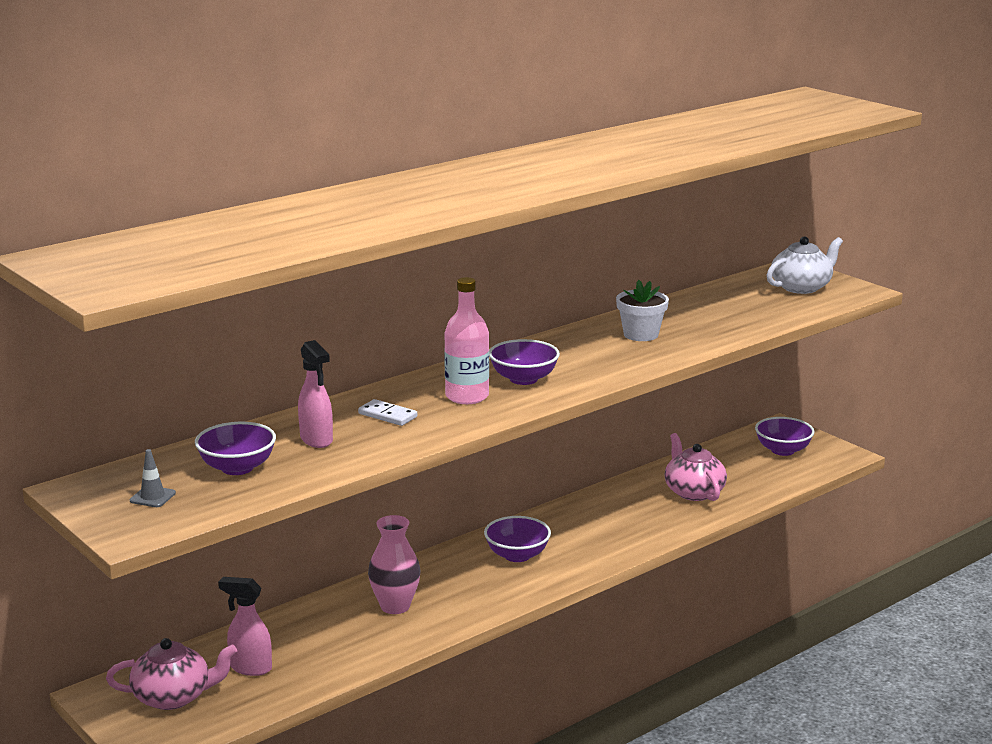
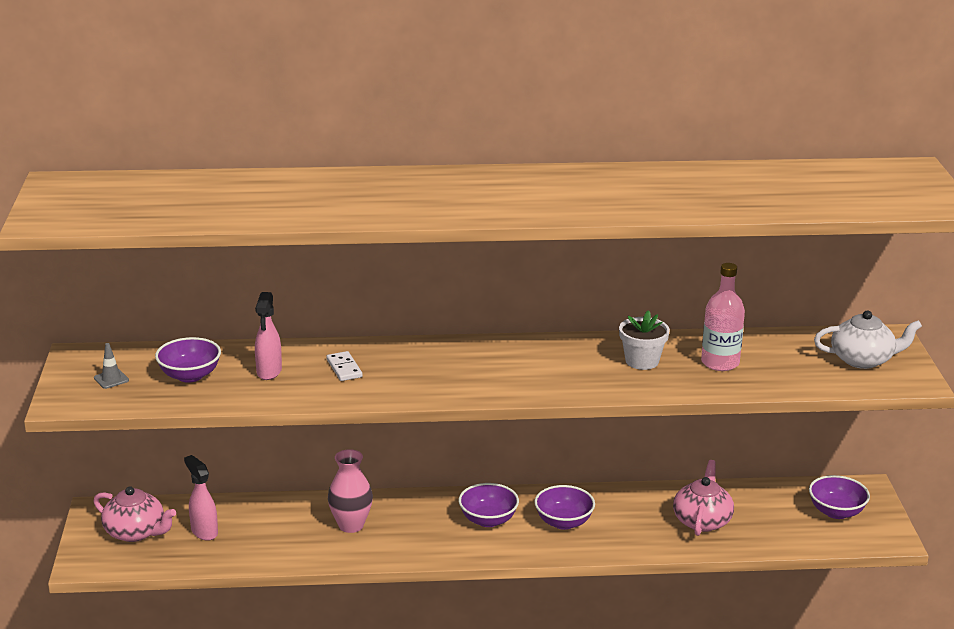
camera: 35 degrees right, 5 degrees up
(467, 396) = (422, 372): pink bottle -> pink bottle (720, 363)
(523, 379) = (486, 371): purple bowl -> purple bowl (563, 522)

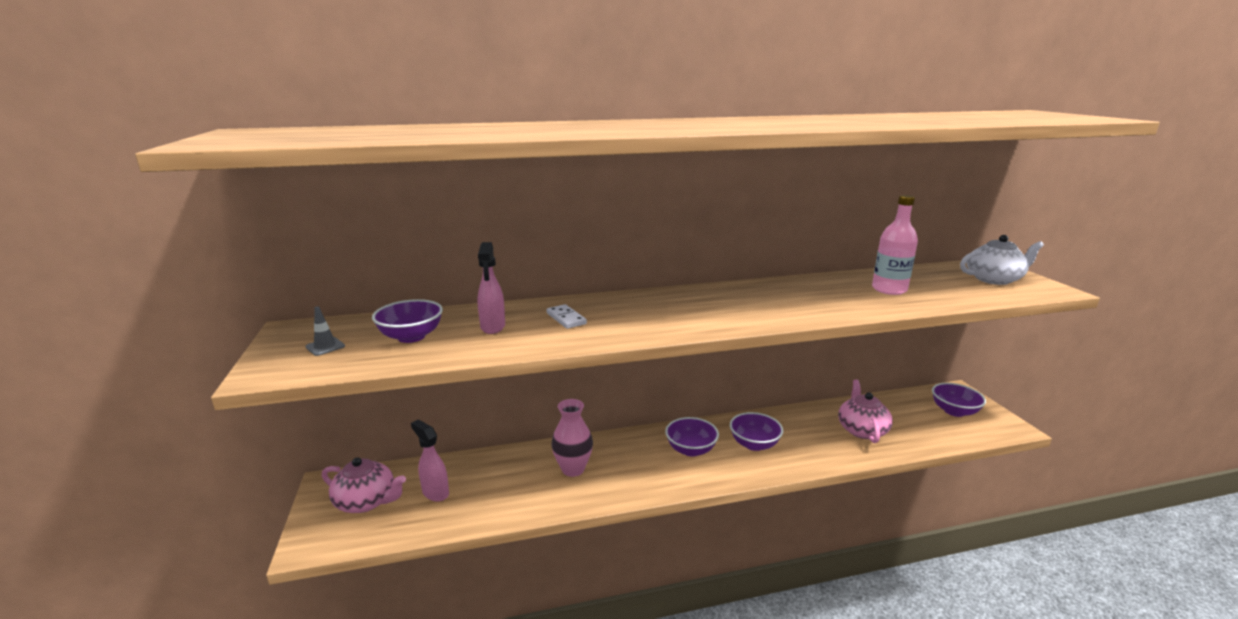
camera: 10 degrees left, 5 degrees down
(642, 361) = (825, 293): white flower pot -> none

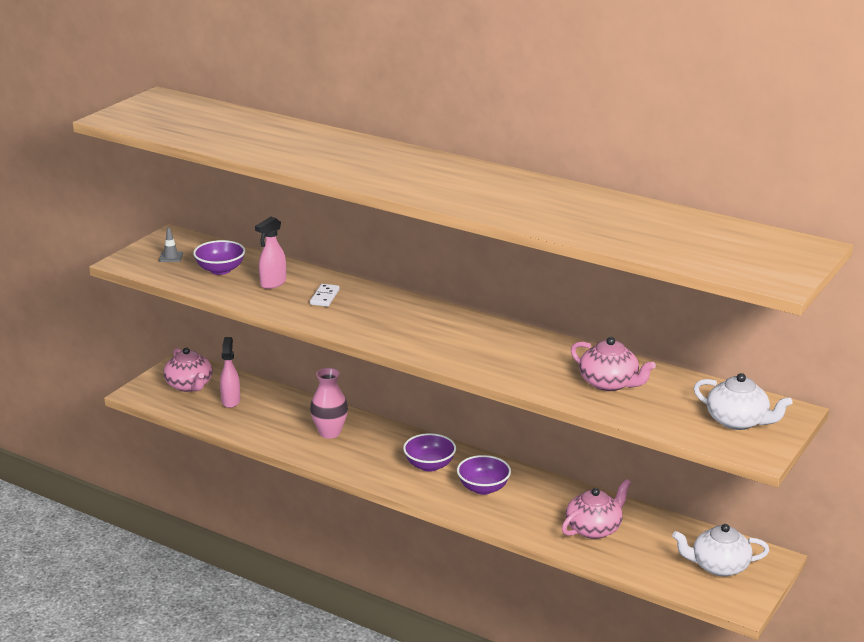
camera: 45 degrees right, 5 degrees up
(889, 289) = (609, 383): pink bottle -> pink teapot
(954, 411) = (719, 566): purple bowl -> white teapot

